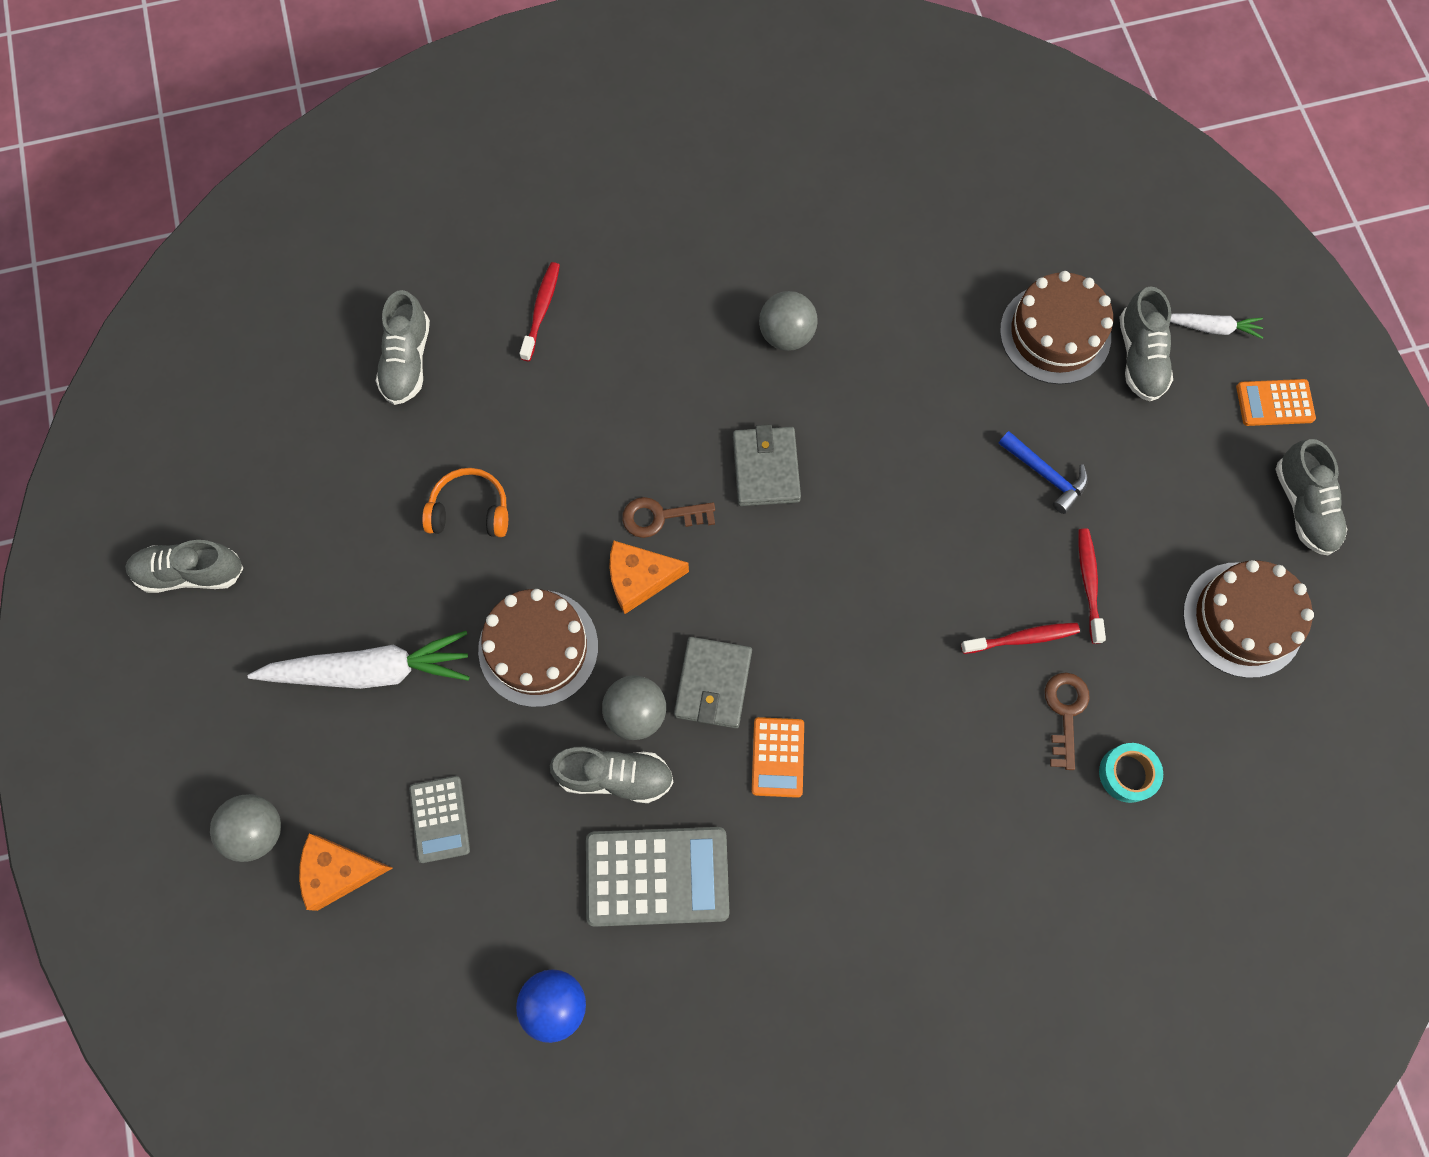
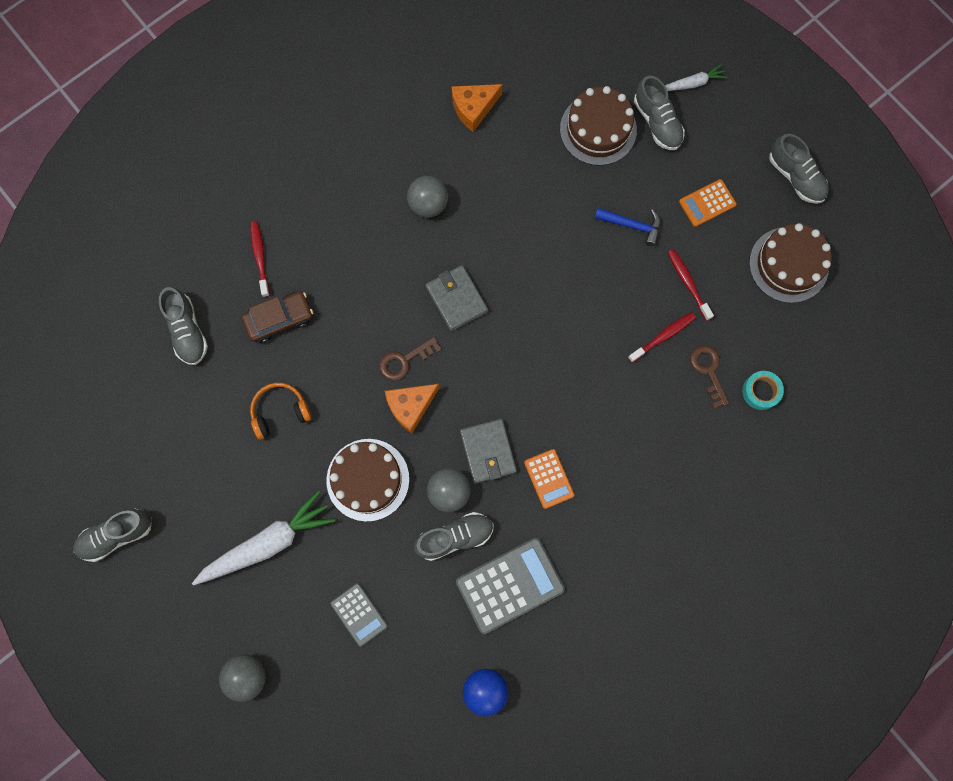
camera: 25 degrees left, 5 degrees up
(340, 871) = (312, 676): orange cheese -> orange cheese (473, 108)
(527, 395) = (279, 319): none -> brown car
(1274, 403) = (751, 116): orange calculator -> orange calculator (707, 203)

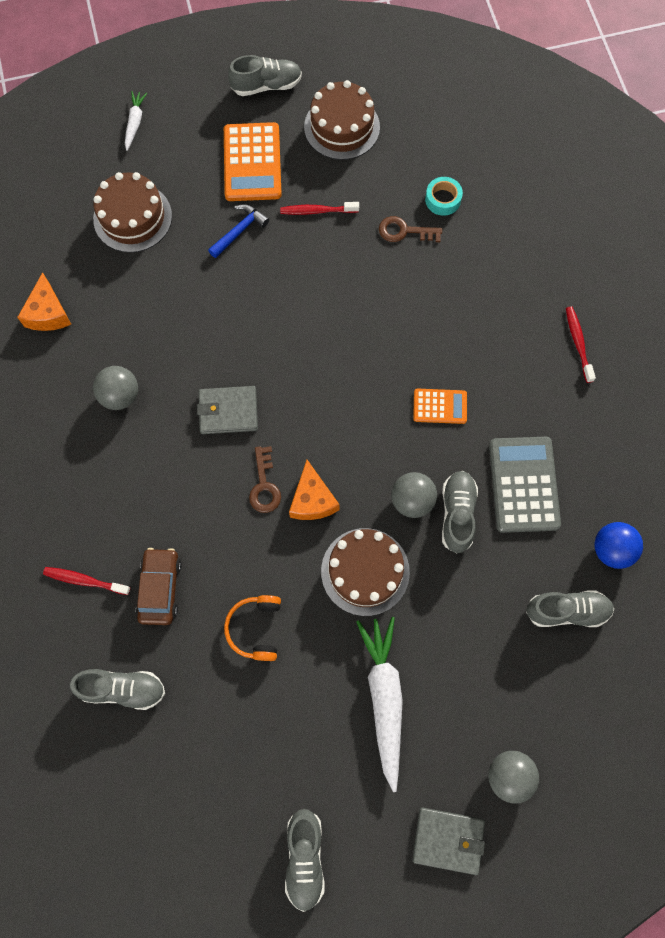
camera: 65 degrees left, 5 degrees down
(359, 614) = (493, 637): grey calculator -> none
(488, 451) = (389, 448): grey wallet -> grey wallet (448, 840)
(657, 122) = (154, 167): grey shoe -> grey shoe (566, 611)
(663, 336) = (355, 252): red toothbrush -> red toothbrush (578, 343)
(707, 203) = (252, 163): orange calculator -> orange calculator, size x1.77

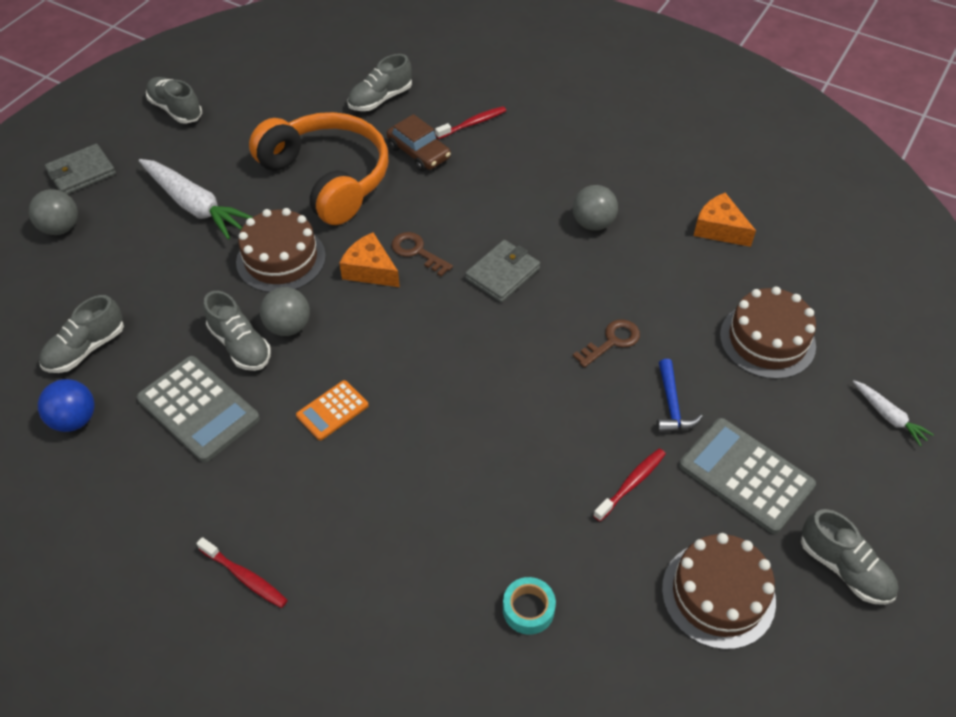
camera: 135 degrees right, 20 degrees down
(252, 163) = (746, 475): orange calculator -> grey calculator
(256, 628) = (327, 178): orange headphones -> orange headphones, size x2.23
(266, 86) = (844, 568): grey shoe -> grey shoe turned 75 degrees counterclockwise
(404, 231) = (529, 539): brown key -> brown key (611, 341)

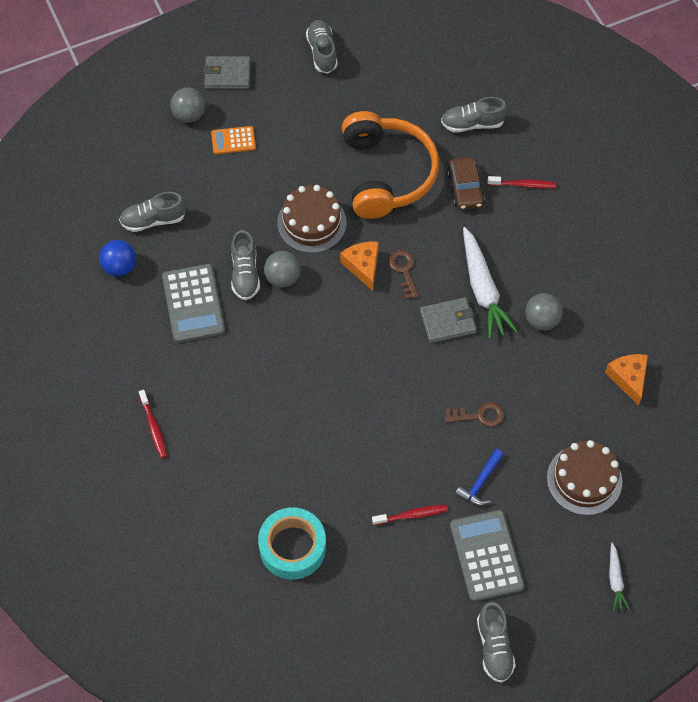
camera: 35 degrees right, 10 degrees up
(194, 205) = (283, 146): white carrot -> white carrot (483, 289)
(332, 410) = (270, 354): orange calculator -> orange calculator (233, 140)
(528, 609) = (292, 547): turquoise tape -> turquoise tape, size x1.90
(718, 594) = (406, 611): brown cake -> none

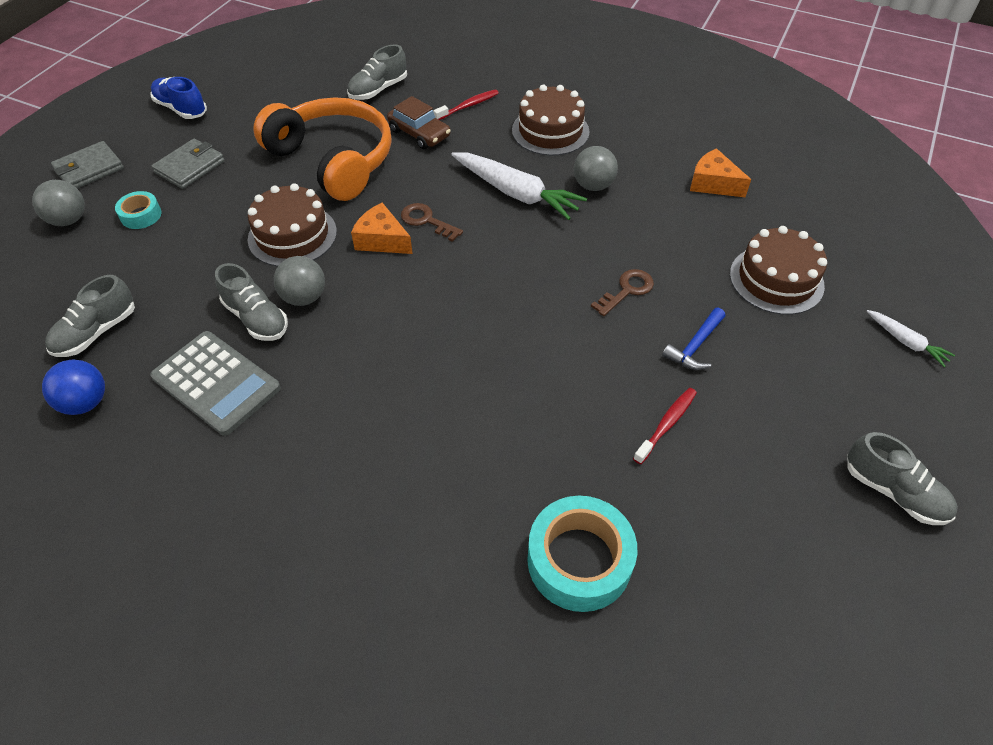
camera: 40 degrees left, 10 degrees down
(153, 427) = (275, 551): red toothbrush -> none
(233, 140) = (141, 215): orange calculator -> turquoise tape
(322, 52) = (181, 109): grey shoe -> blue shoe
(447, 322) = (512, 235): grey wallet -> grey wallet (190, 167)
(480, 483) = (695, 346): blue hammer -> blue hammer turned 45 degrees clockwise
(486, 556) = (779, 408): grey calculator -> none
(560, 250) = (550, 131): none -> brown cake

